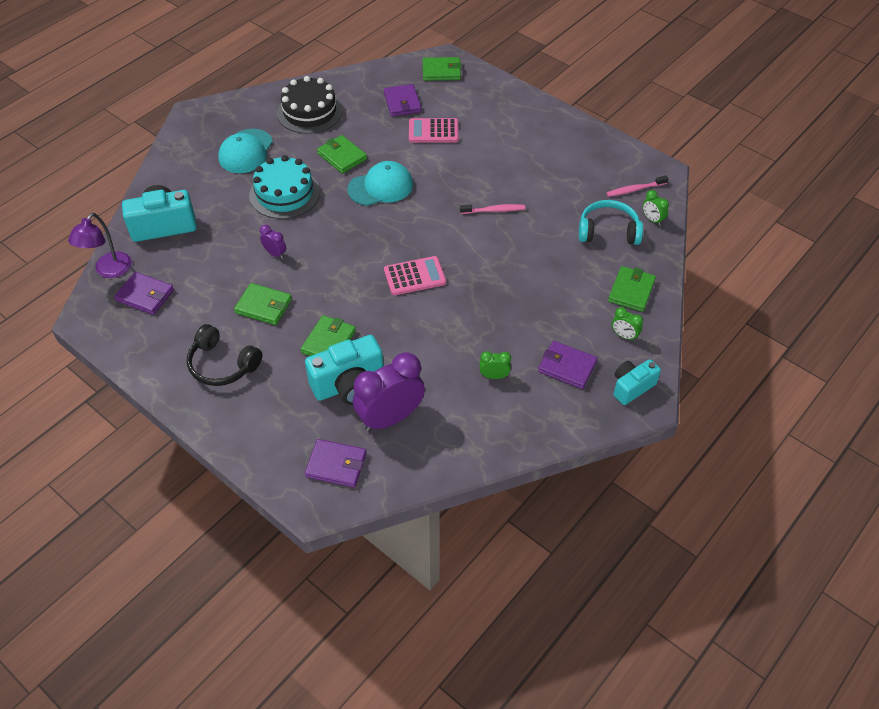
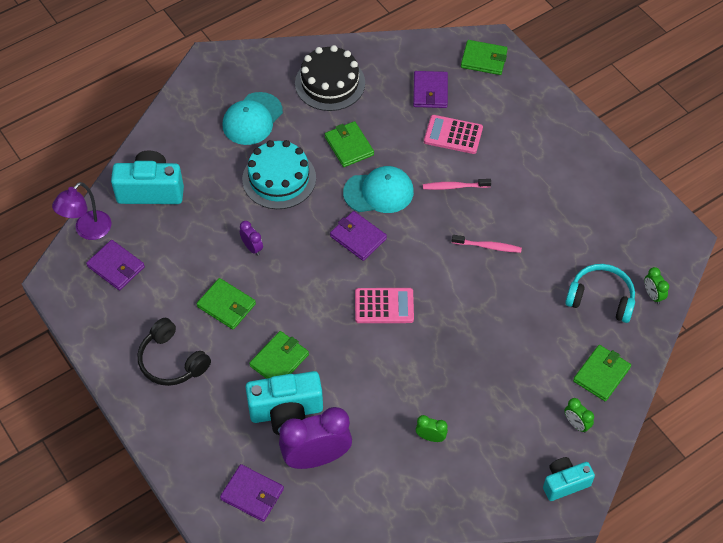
camera: 15 degrees right, 5 degrees up
(567, 367) = (506, 444): purple wallet -> purple wallet (358, 237)
(635, 189) = (646, 254): pink toothbrush -> pink toothbrush (454, 187)

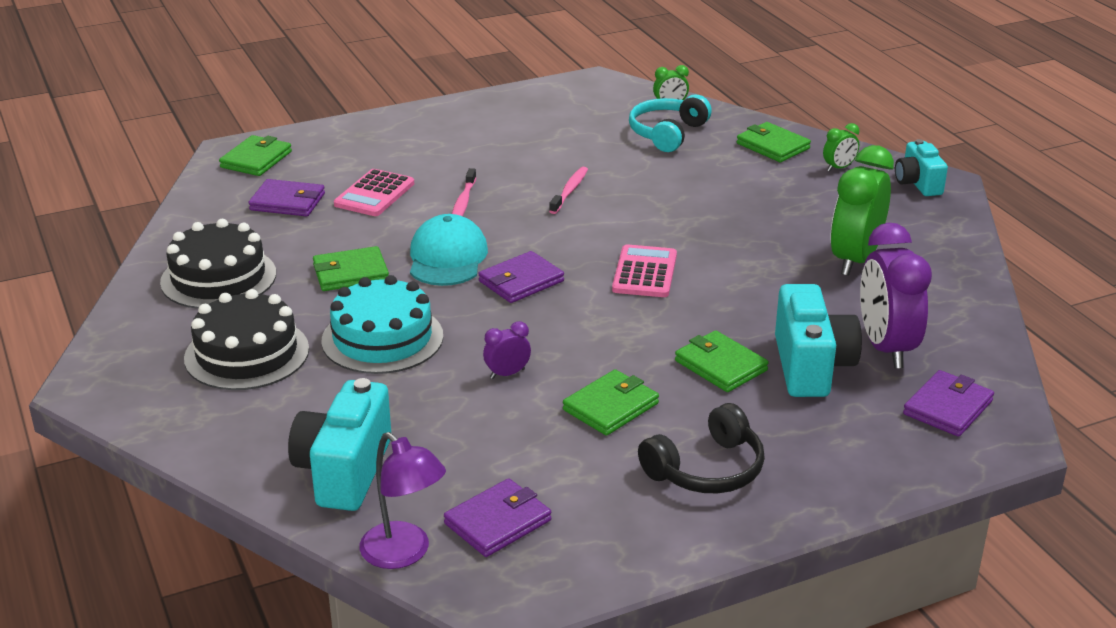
camera: 80 degrees left, 25 degrees down
(252, 119) = (247, 354): turquoise cap -> black cake
(430, 437) = (854, 260): green clock -> green clock, size x2.23

